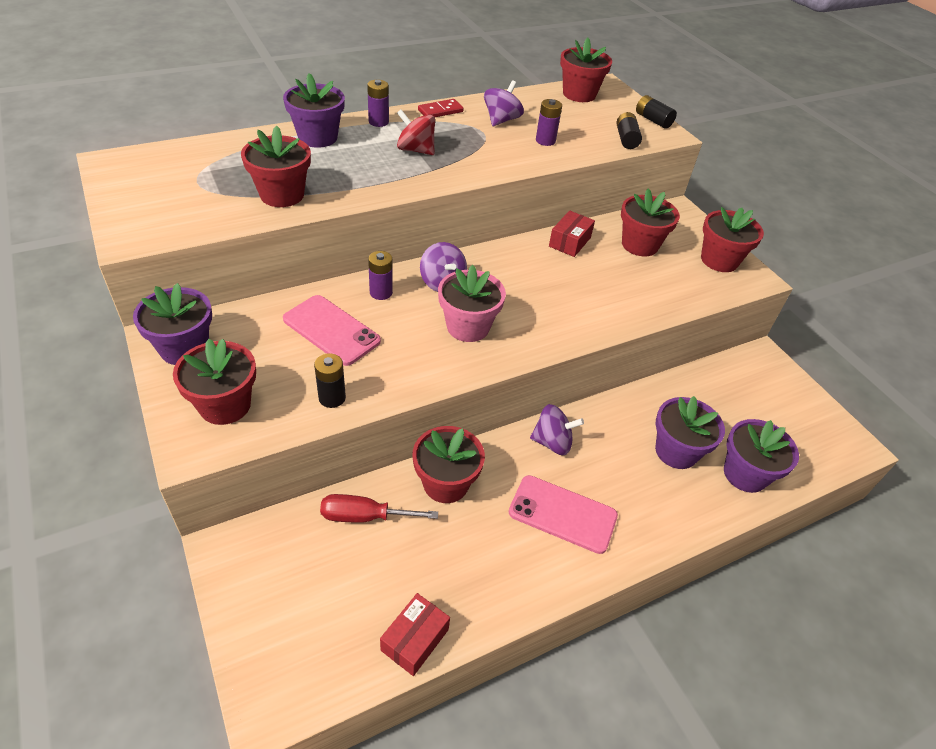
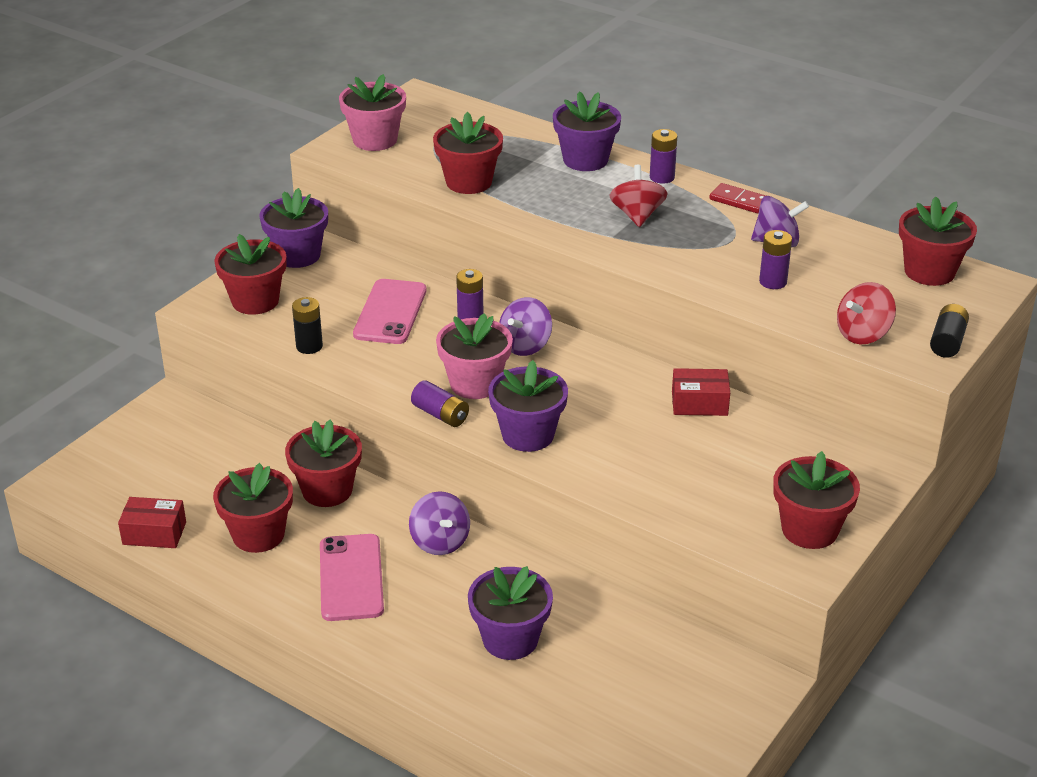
camera: 65 degrees right, 10 degrees down
(149, 211) = (375, 140): none -> pink flower pot
(364, 516) = (253, 458): red screwdriver -> none
(492, 361) = (440, 414): none -> purple battery
(626, 139) = (863, 334): black battery -> red spinning top
(639, 245) = (761, 456): red flower pot -> red flower pot (258, 535)
(745, 474) = (524, 706): purple flower pot -> purple flower pot (528, 435)

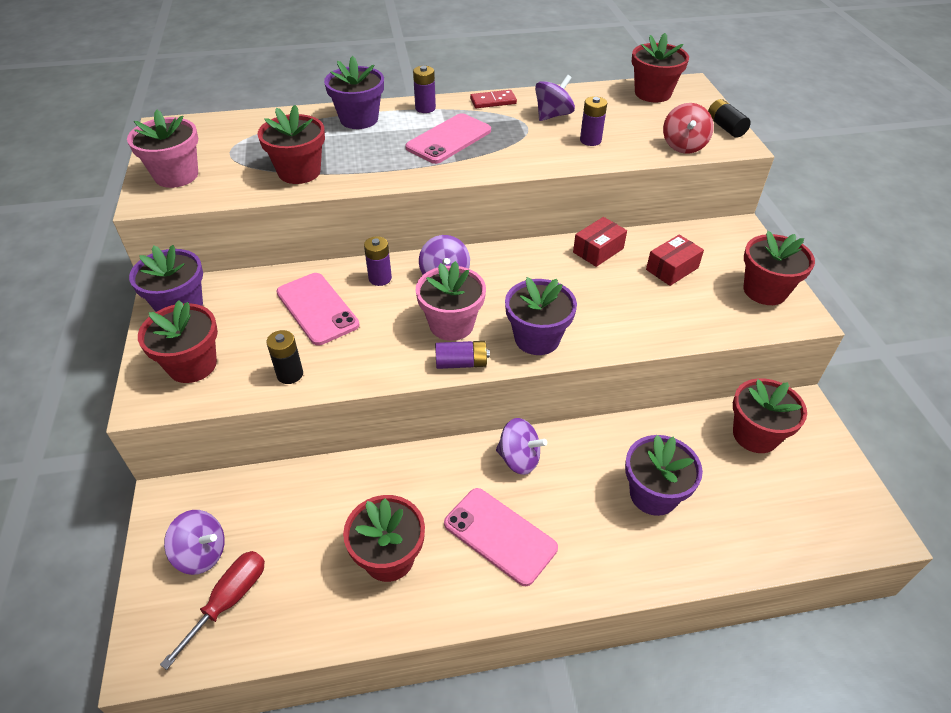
camera: 45 degrees left, 10 degrees up
(133, 487) = (229, 600): none -> red screwdriver
(150, 448) = (201, 553): none -> purple spinning top
(154, 533) = (302, 628): red box -> red box (672, 269)
(327, 490) = (393, 480): red flower pot -> red flower pot (755, 435)
(637, 215) = (449, 139): red spinning top -> pink phone

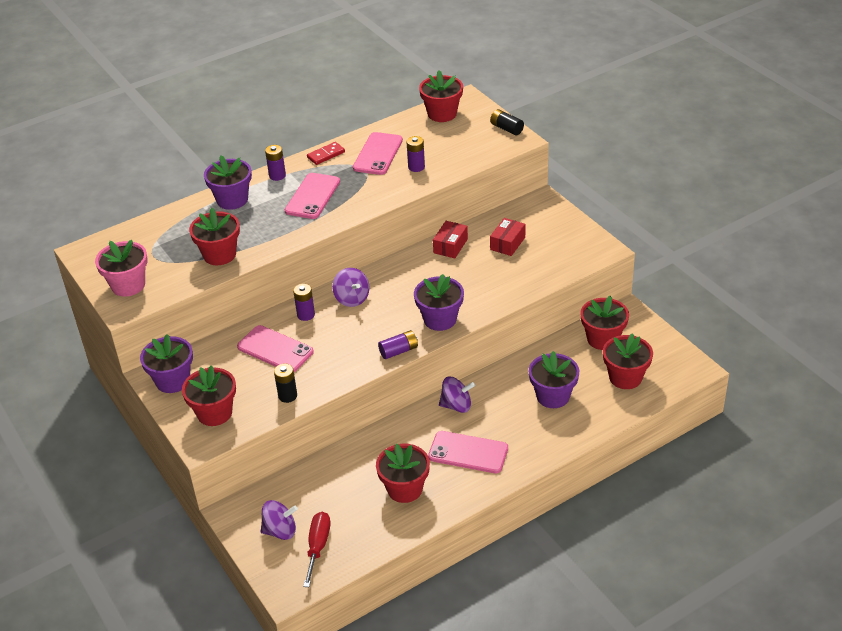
camera: 20 degrees left, 5 degrees down
(451, 324) = (377, 329): pink flower pot -> none
(553, 115) = (378, 154): purple spinning top -> pink phone
(683, 146) = (483, 152): red spinning top -> none
(765, 291) = (575, 239): red flower pot -> red flower pot (625, 377)

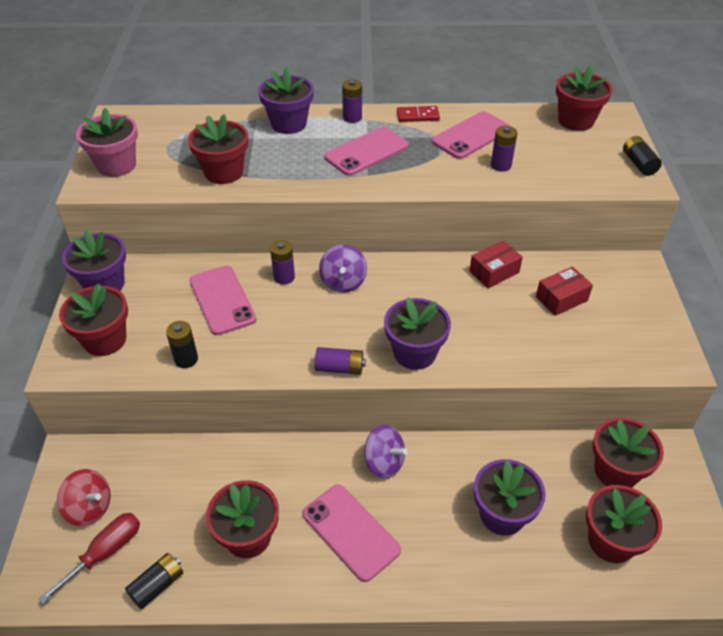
camera: 30 degrees right, 5 degrees up
(280, 531) = (89, 508): purple spinning top -> red spinning top
(371, 543) = (157, 585): none -> black battery

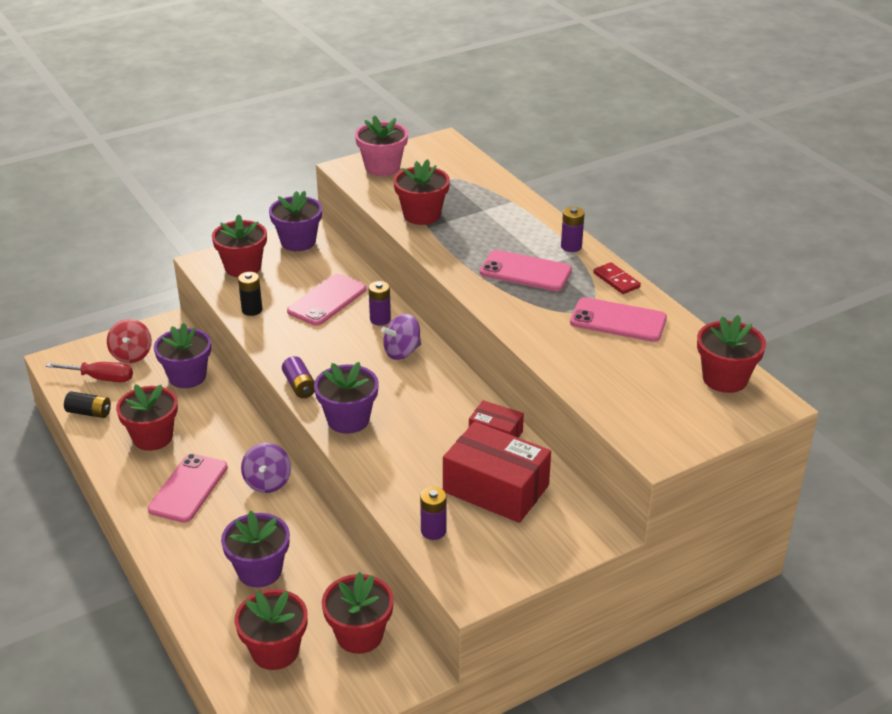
camera: 60 degrees right, 10 degrees down
(288, 124) = (524, 219): purple flower pot -> purple flower pot (187, 376)
(501, 165) = (586, 352): purple battery -> purple battery (433, 531)
(561, 299) = (496, 488): red box -> red box, size x1.84
(638, 164) = (688, 440): black battery -> none

